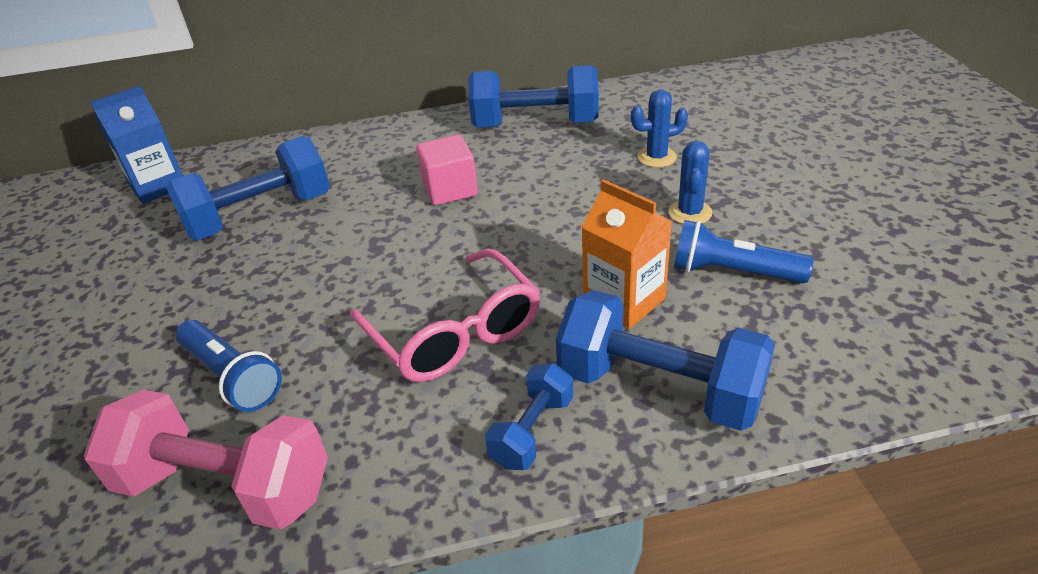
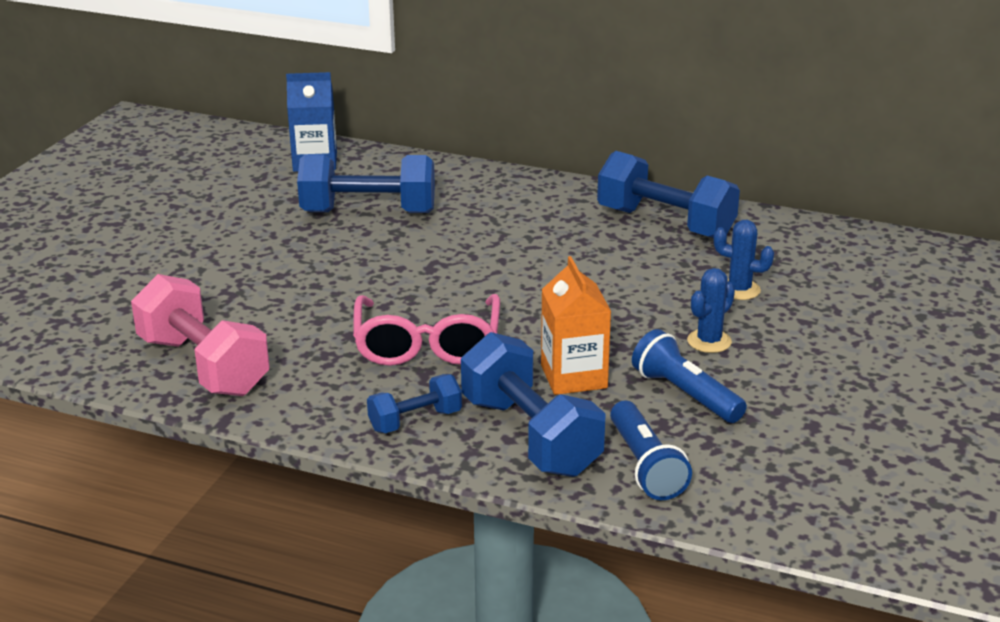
camera: 30 degrees right, 10 degrees down
(232, 376) = (257, 309): blue flashlight -> blue flashlight (645, 465)
(450, 190) = (531, 248): pink cube -> none

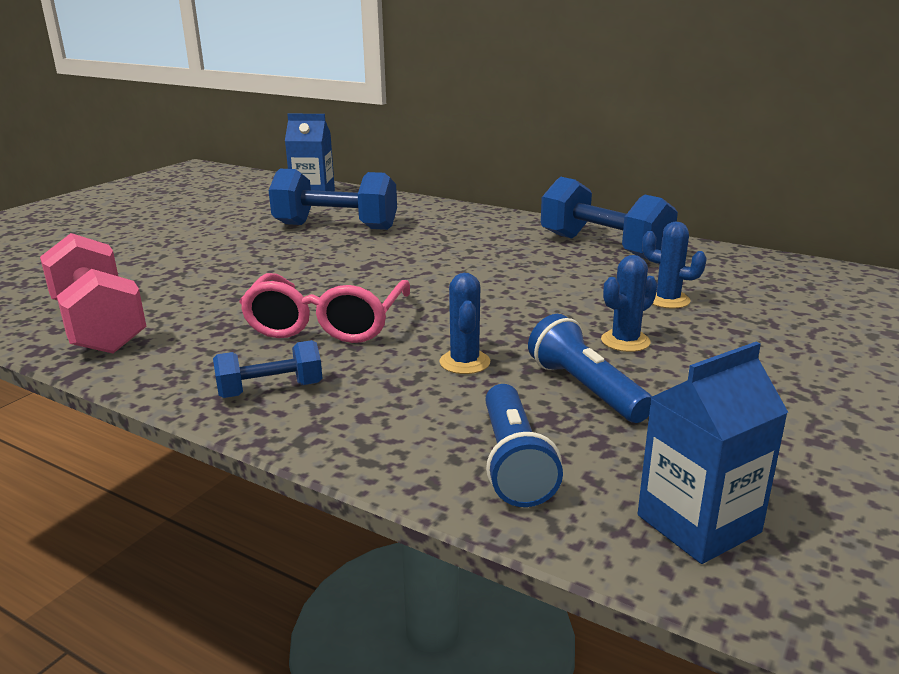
camera: 10 degrees right, 5 degrees down
(530, 436) = (389, 417): blue dumbbell -> none
(574, 377) = (464, 362): orange carton -> blue cactus
(790, 499) = (698, 524): none -> blue carton

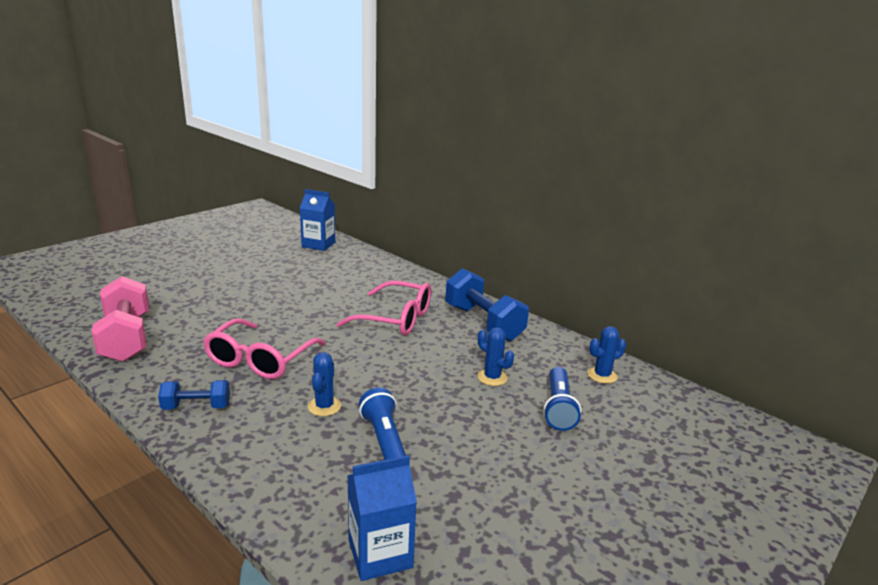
camera: 10 degrees right, 0 degrees up
(336, 226) = (316, 276): blue dumbbell -> none
(482, 257) = (394, 319): none -> pink glasses
(514, 462) = (303, 487): blue flashlight -> blue flashlight (558, 408)
(625, 341) = (438, 407): blue cactus -> blue cactus (602, 375)

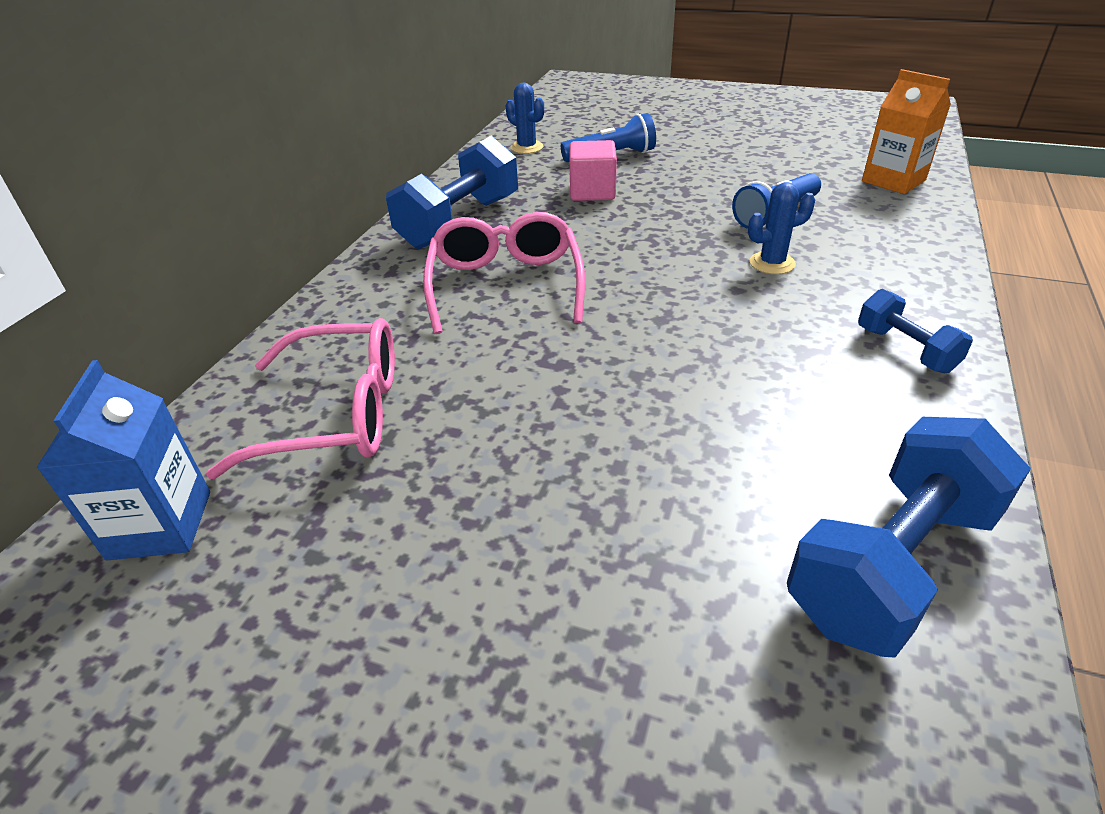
camera: 110 degrees left, 15 degrees up
(126, 338) = (892, 564): pink dumbbell -> blue dumbbell
(261, 359) = (744, 353): pink glasses -> pink glasses (334, 414)
(380, 554) = (893, 181): blue carton -> orange carton
(492, 377) = (592, 192): blue cactus -> pink cube

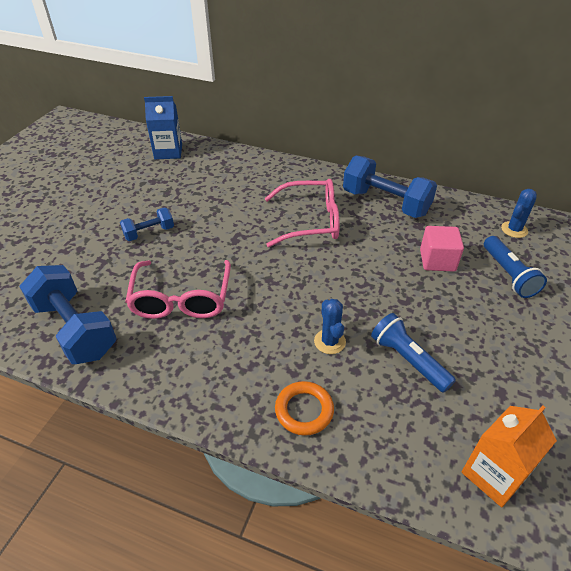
camera: 90 degrees right, 5 degrees up
(334, 414) = (215, 179): pink glasses -> pink glasses (182, 298)
(896, 278) = (304, 410): none -> orange ring
(905, 349) = (217, 385): blue dumbbell -> blue dumbbell (149, 233)

